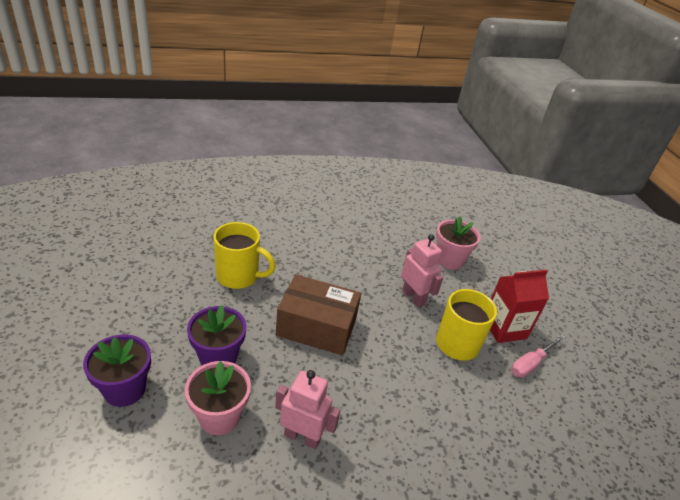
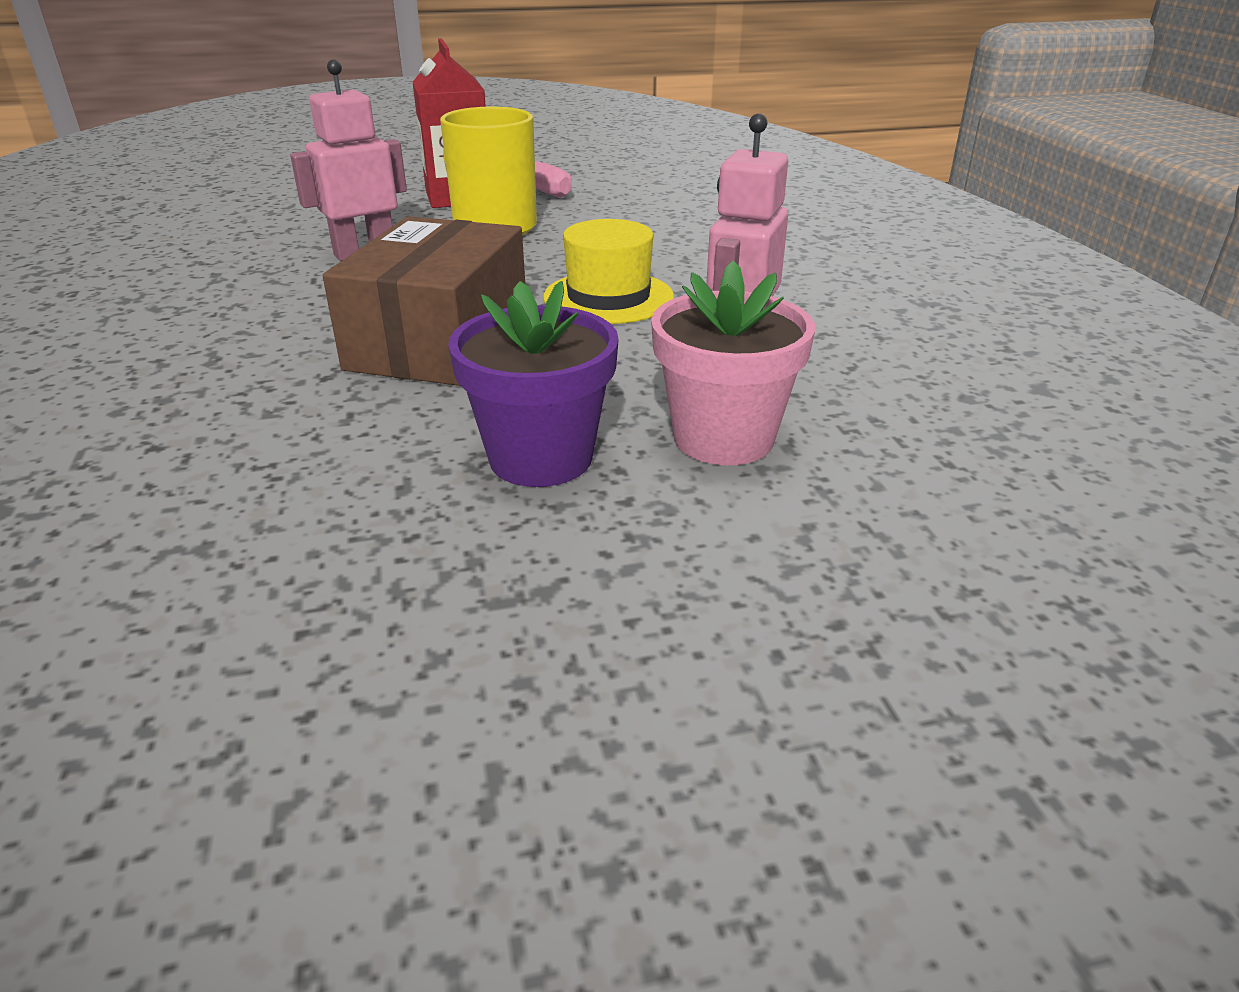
camera: 85 degrees left, 5 degrees down
(125, 389) = (681, 604): purple flower pot -> none
(239, 276) = (206, 455): yellow mug -> none
(363, 388) = (608, 297): none -> yellow hat
(449, 260) = (259, 220): pink flower pot -> none

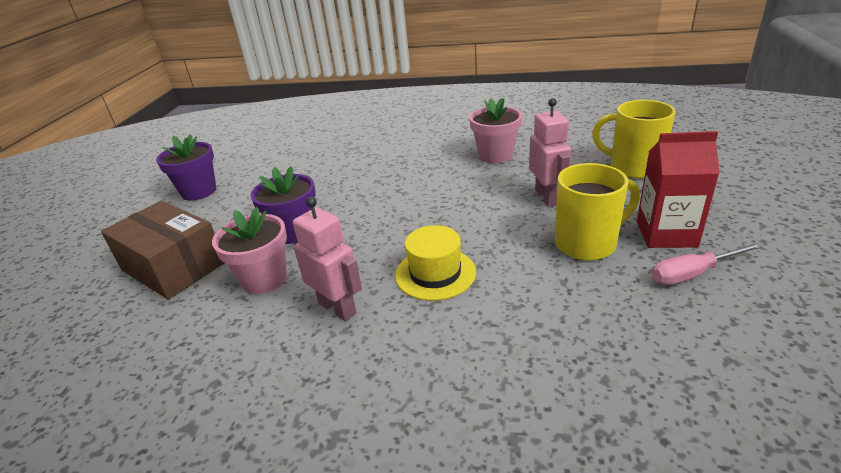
camera: 115 degrees right, 0 degrees up
(176, 302) = (495, 155): none -> pink flower pot
(269, 212) = (633, 167): none -> yellow mug
(297, 828) = (199, 191): none -> purple flower pot
(439, 341) = (412, 215): brown box -> brown box (173, 266)

